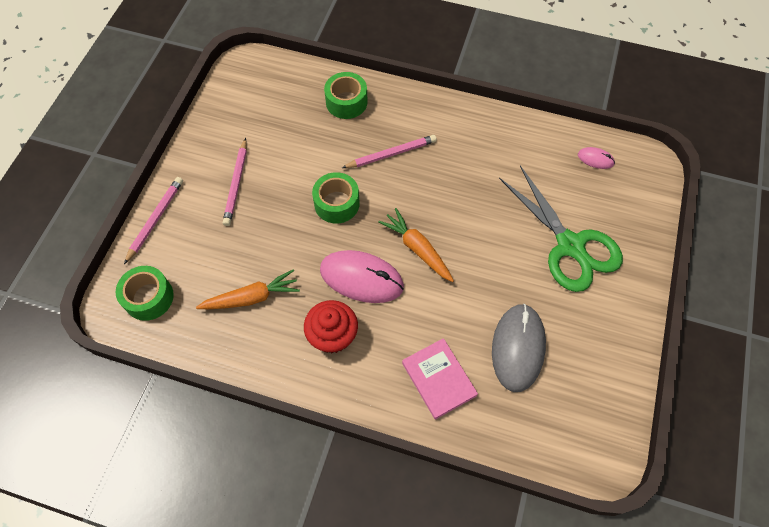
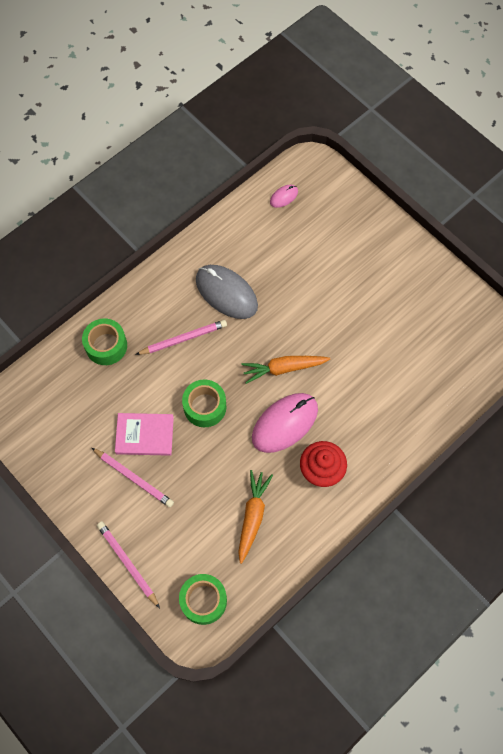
camera: 60 degrees left, 5 degrees up
(391, 154) = (183, 339): pink pencil -> pink pencil turned 60 degrees clockwise
(438, 379) = (398, 413): pink book -> pink book (144, 435)
(518, 348) = (404, 346): grey mouse -> grey mouse (226, 293)
(570, 245) = (345, 261): green scissors -> none

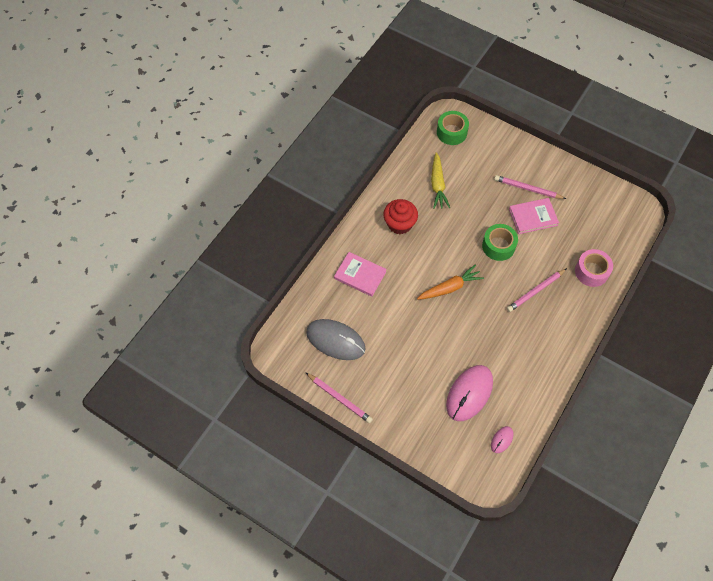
camera: 165 degrees right, 5 degrees down
(106, 346) = (591, 271): green tape -> pink tape
(128, 563) = (508, 141): pink pencil -> pink pencil (339, 399)
(226, 293) = (517, 336): grey mouse -> grey mouse (335, 340)
(252, 516) = (437, 185): orange carrot -> yellow carrot
(285, 423) = (436, 248): pink mouse -> pink mouse (469, 393)
(390, 412) = (360, 275): none -> pink book

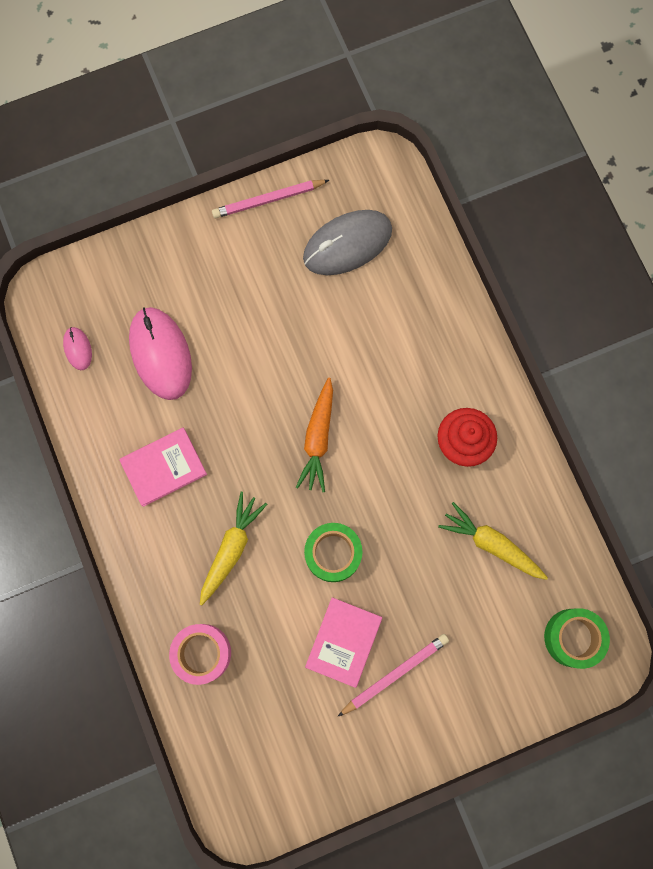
camera: 125 degrees right, 15 degrees up
(360, 275) = (419, 335): pink book -> pink book (164, 467)
(535, 291) = (231, 549): pink pencil -> yellow carrot

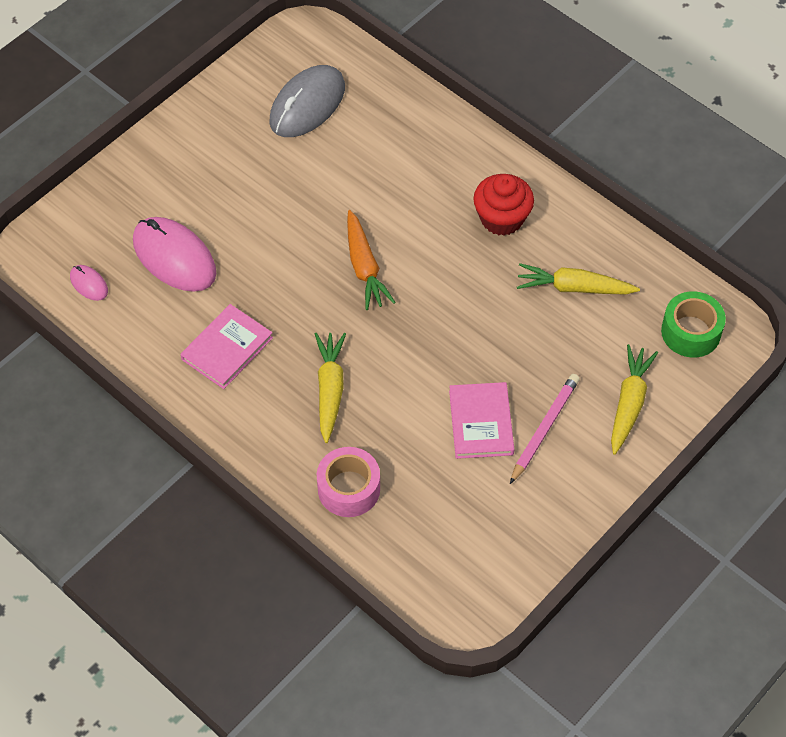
camera: 25 degrees left, 20 degrees down
(268, 200) = (213, 97): pink pencil -> none
(333, 553) = (430, 354): green tape -> none
(481, 683) = (629, 403): none -> yellow carrot

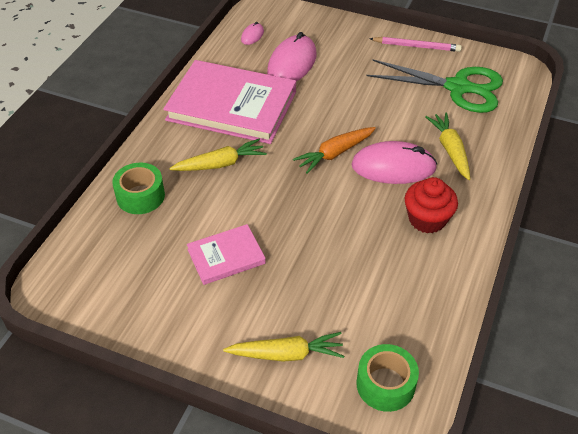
camera: 70 degrees right, 10 degrees down
(227, 348) = (232, 106): pink book -> pink book, size x2.01
(307, 105) = (458, 87): grey mouse -> green scissors
(349, 489) = (140, 196): pink tape -> green tape
(411, 218) = (393, 167): none -> pink mouse
(545, 428) = (236, 299): pink pencil -> pink pencil (417, 46)
(574, 288) = (386, 284): yellow carrot -> yellow carrot (450, 150)

